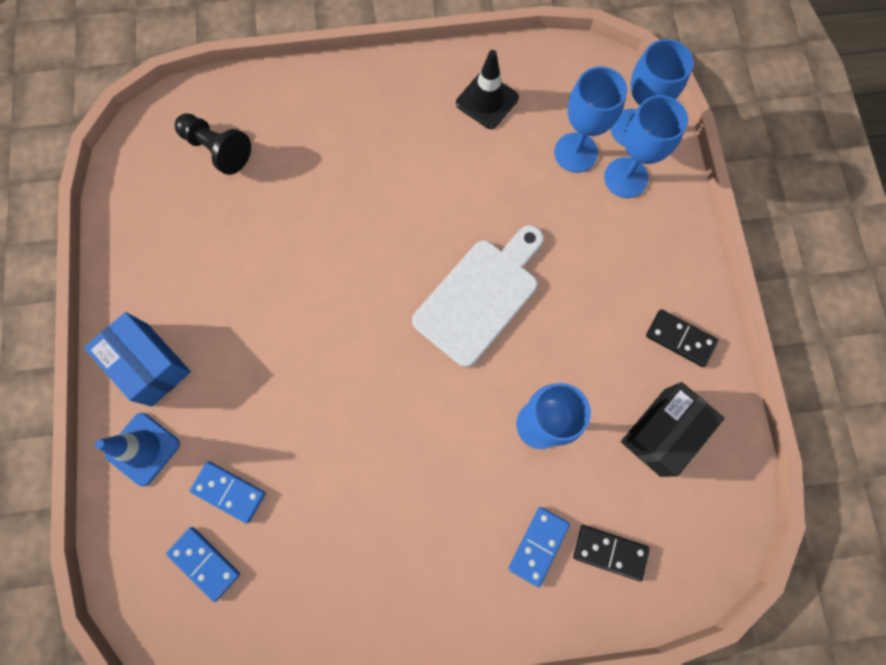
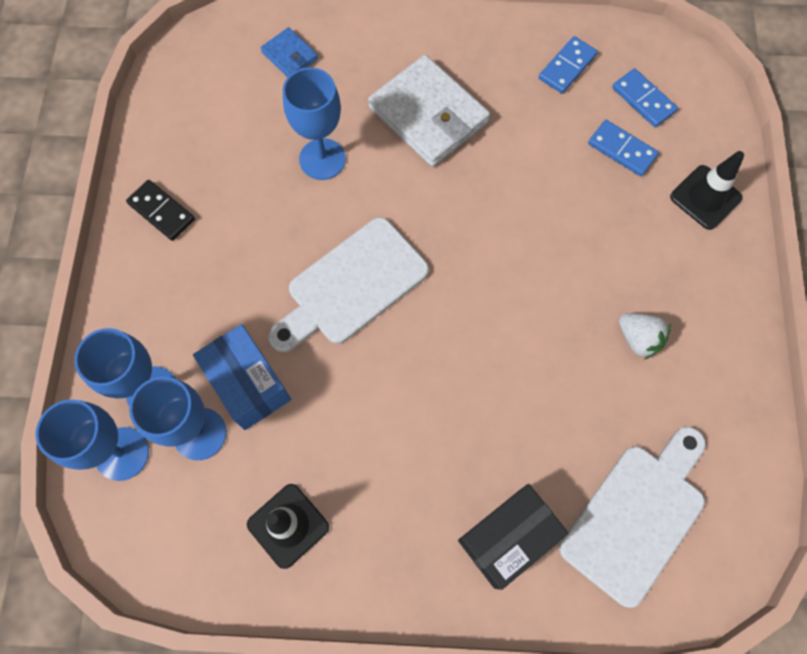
camera: 170 degrees left, 5 degrees down
(143, 449) = (705, 197): blue traffic cone -> black traffic cone
(150, 364) = (704, 274): blue box -> blue box (248, 384)
(214, 291) = (638, 339): none -> white strawberry
(217, 149) = (636, 516): black pawn -> white cutting board
(440, 499) = (428, 115): none -> white wallet
(538, 545) = (350, 69): blue domino -> blue domino (567, 67)
(610, 552) = (290, 55): black domino -> blue wallet
(662, 432) = (211, 135): black box -> black box (507, 538)

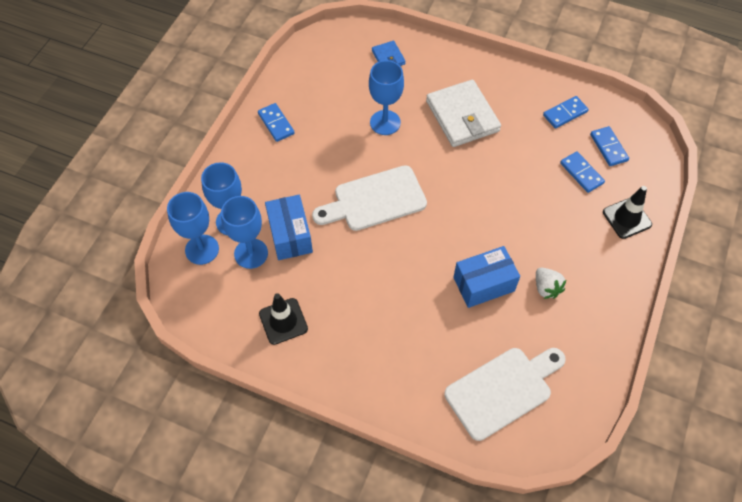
camera: 20 degrees right, 10 degrees down
(161, 211) = (276, 123): black domino -> blue domino
(507, 538) = (414, 374): black box -> none
(552, 363) = (483, 284): none -> blue box

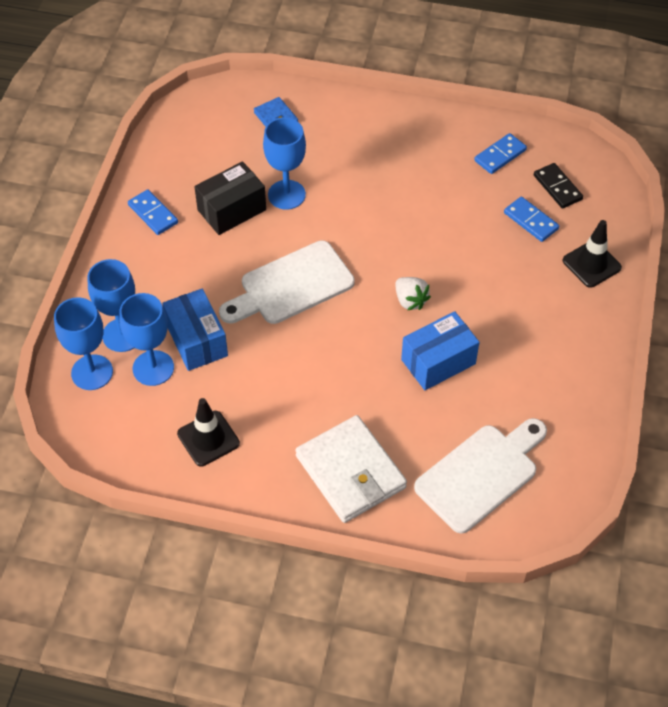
camera: 10 degrees left, 5 degrees down
(339, 129) = (232, 210): none -> black box
(462, 116) = (378, 175): white wallet -> white wallet (350, 472)
(546, 288) = (511, 355): white strawberry -> white strawberry (410, 300)
(608, 147) = (557, 187): blue domino -> black domino

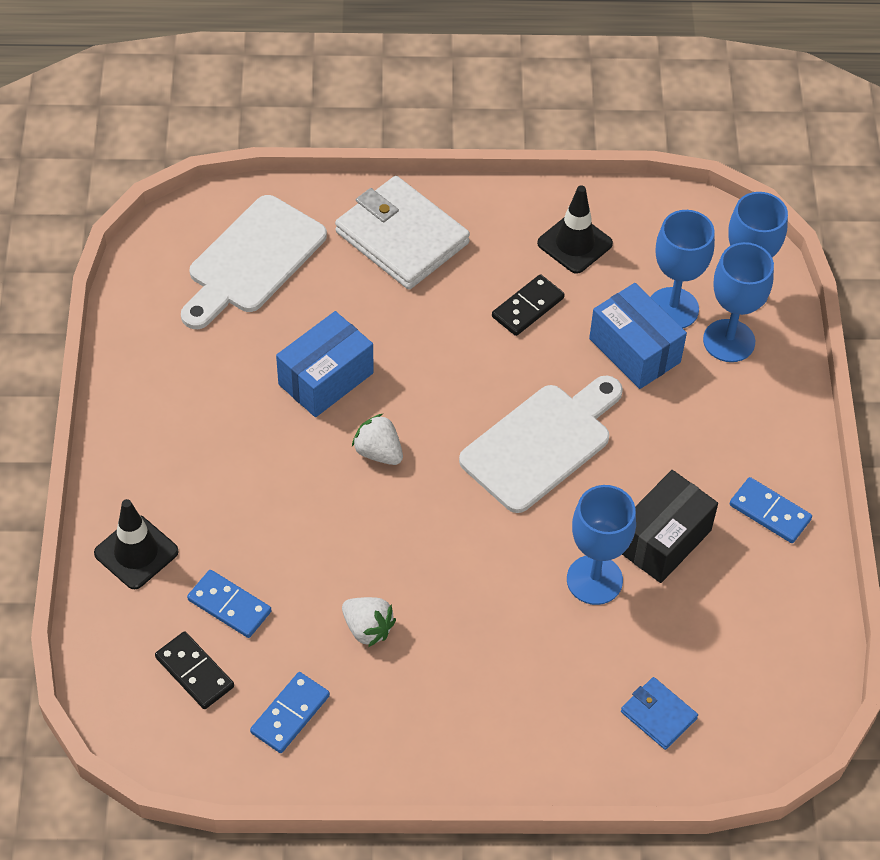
camera: 165 degrees right, 0 degrees up
(266, 390) = (527, 307): none -> black domino
(442, 192) = (367, 628): none -> white strawberry

